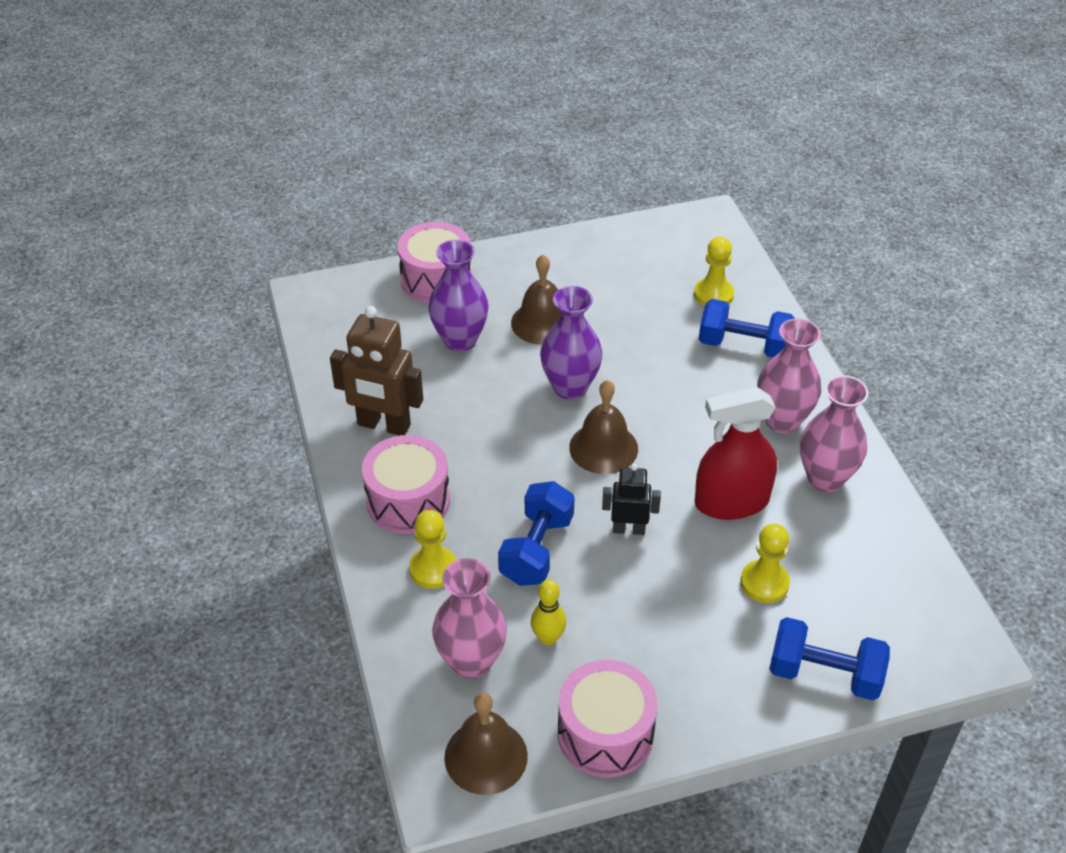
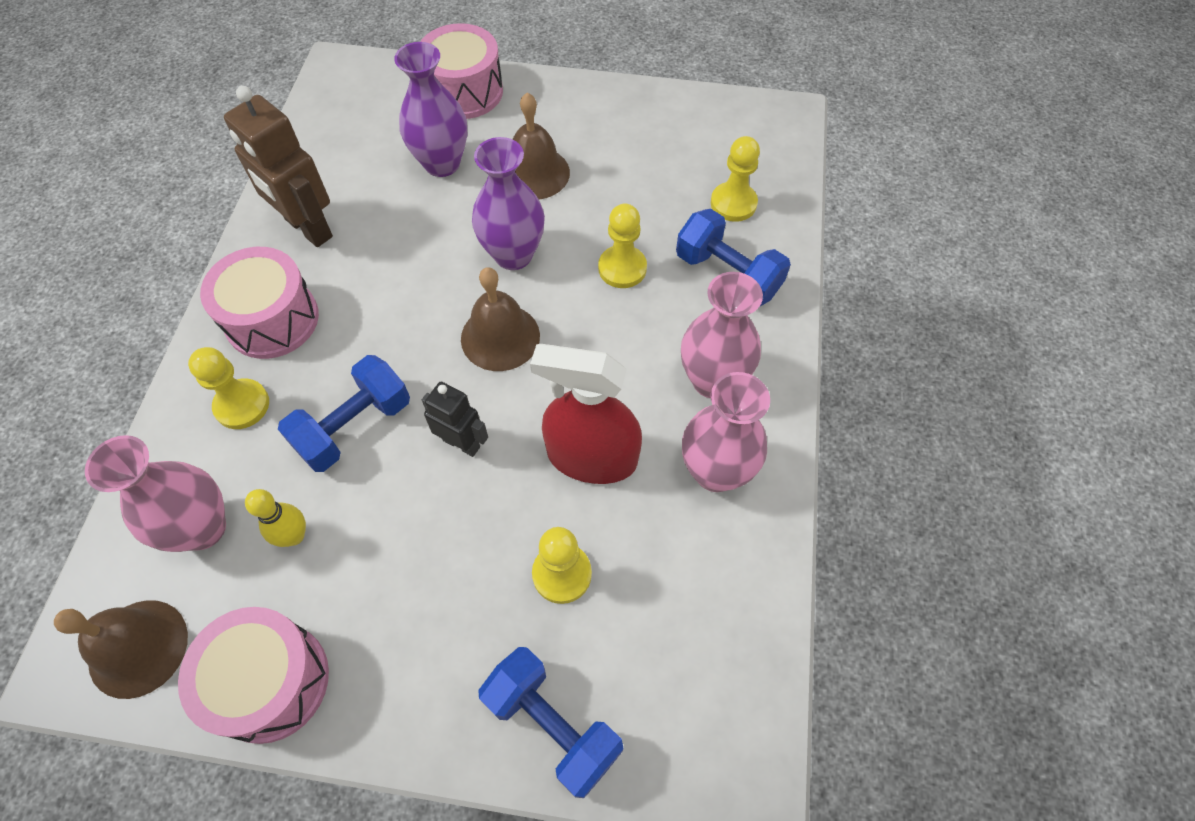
camera: 25 degrees right, 15 degrees up
(662, 368) = (622, 268): none -> yellow pawn

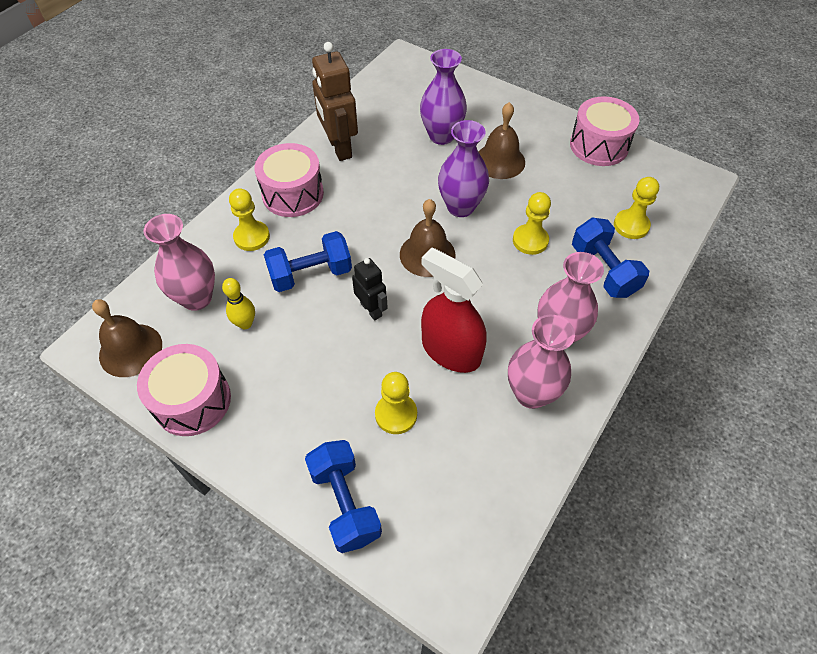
camera: 25 degrees right, 5 degrees down
(464, 91) = (477, 96): pink drum -> pink drum (599, 145)

